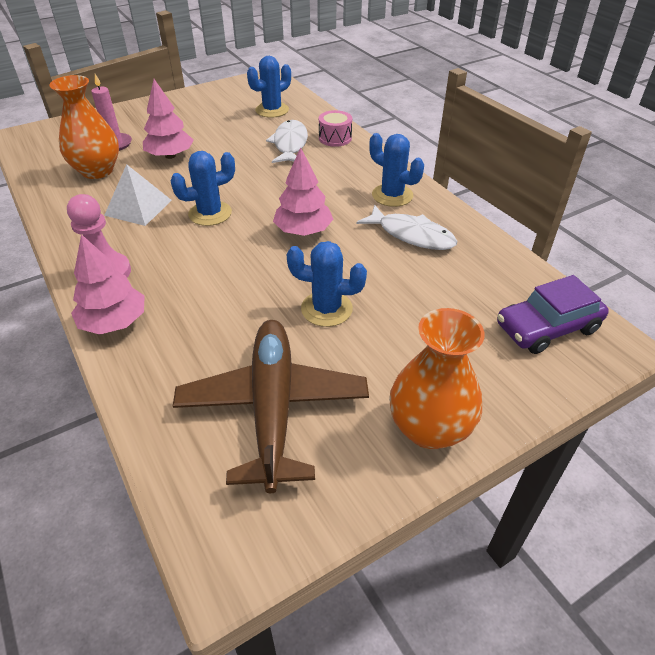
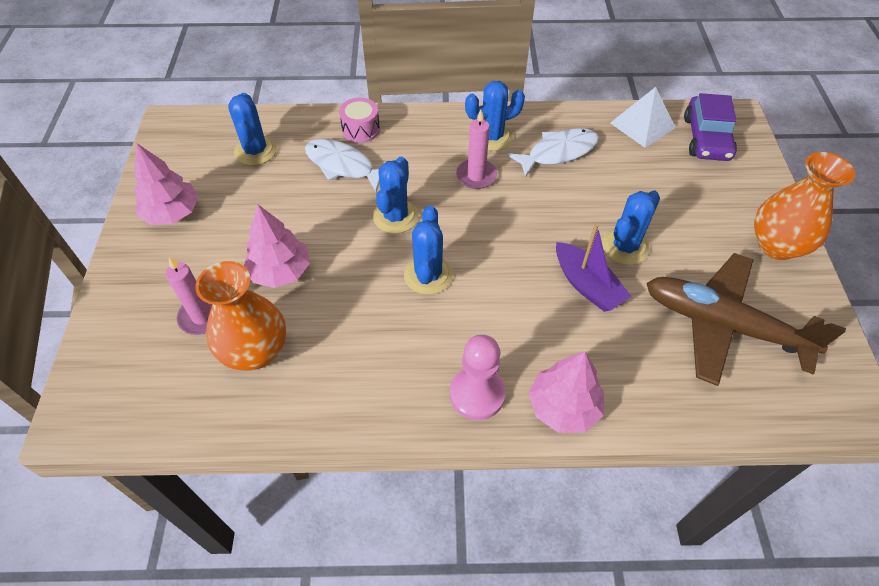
camera: 60 degrees left, 10 degrees up
(138, 207) = (371, 332): white pyramid -> white pyramid (642, 125)
(258, 181) = (395, 216): none -> blue cactus
(259, 298) = (587, 285): none -> purple boat
(303, 231) = (506, 217): pink tree -> pink tree (172, 213)
(337, 202) = (476, 176): none -> pink candle

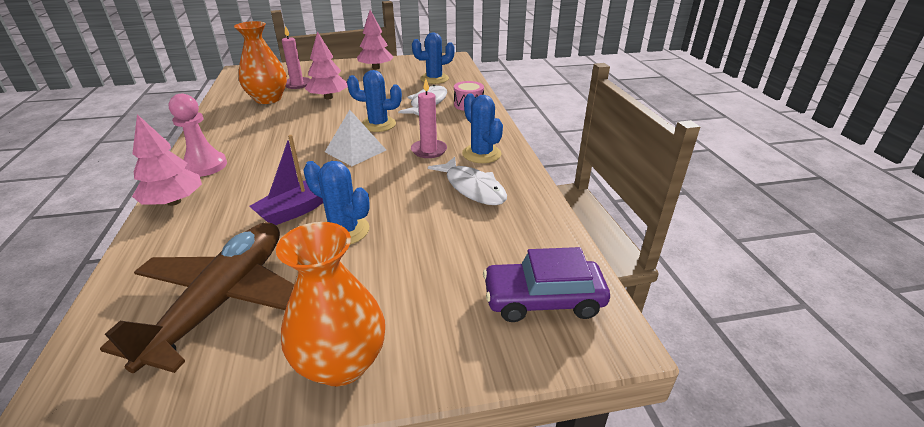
camera: 80 degrees right, 20 degrees down
(428, 275) = (319, 140): blue cactus -> none
(642, 125) = (543, 242): white pyramid -> white pyramid (355, 151)

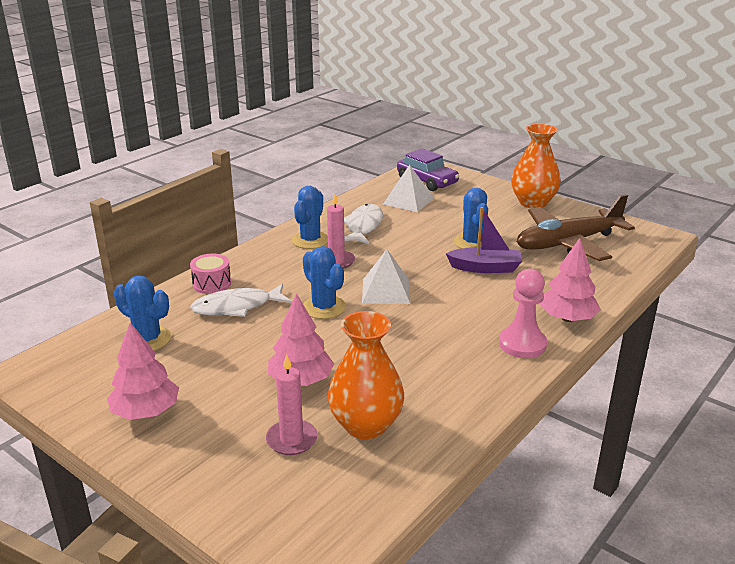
camera: 130 degrees left, 5 degrees down
(497, 246) = (408, 201): none -> white pyramid

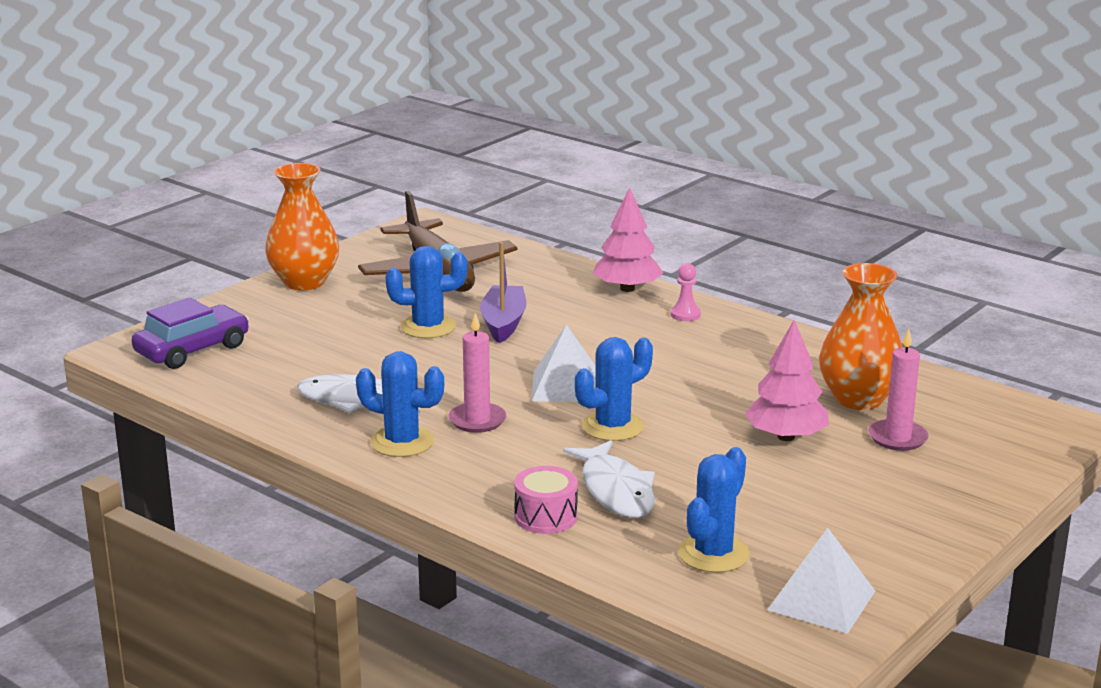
camera: 90 degrees left, 5 degrees down
(146, 412) = (879, 533): pink tree -> none
(408, 201) = (269, 366): white pyramid -> white pyramid (821, 600)
(522, 344) = (685, 315): pink pawn -> pink pawn, size x0.55

